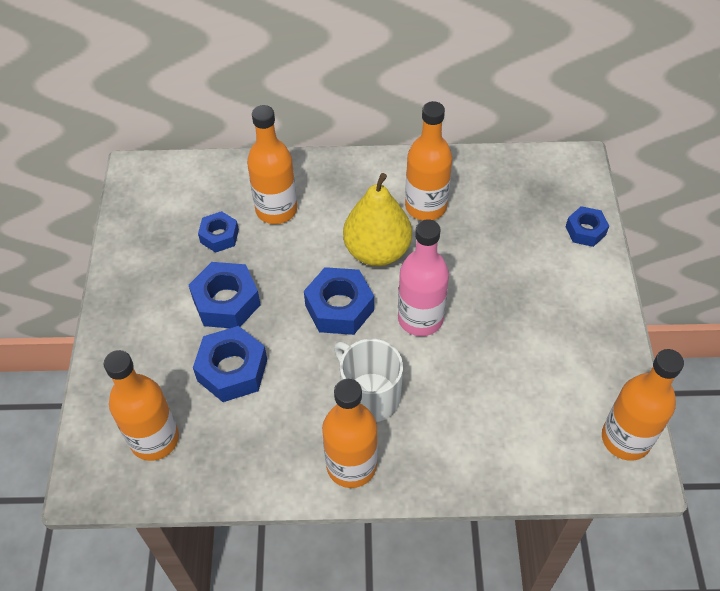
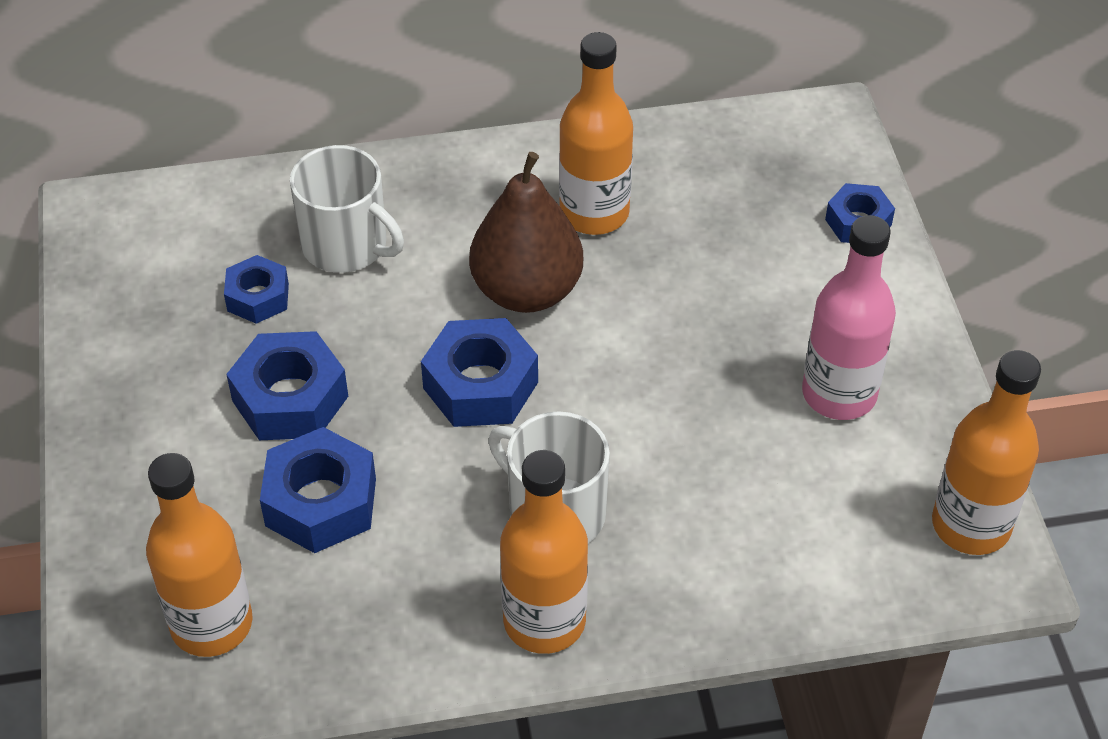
camera: 10 degrees left, 5 degrees down
(276, 210) = (346, 245): orange bottle -> white mug
(377, 251) = (527, 291): yellow pear -> brown pear
(420, 318) = (616, 386): pink bottle -> pink bottle (839, 394)

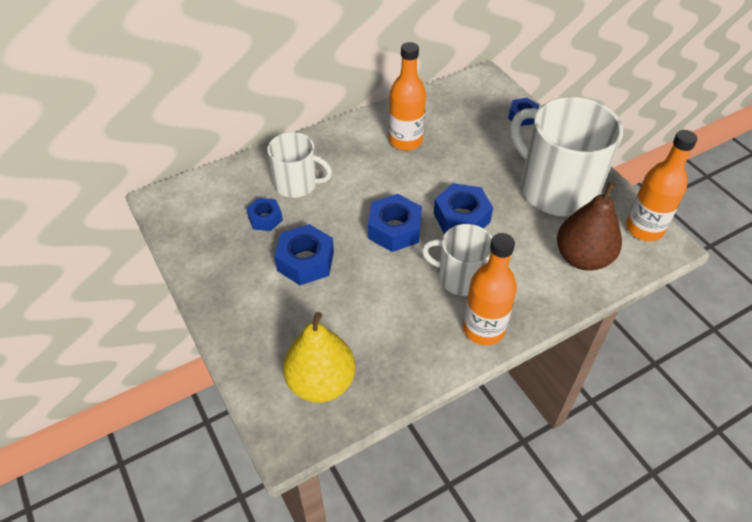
camera: 20 degrees left, 0 degrees up
(211, 624) = (321, 382): orange bottle -> yellow pear
(321, 502) = (346, 305): blue nut -> blue nut (461, 217)
(527, 291) = (393, 182): brown pear -> brown pear (582, 258)
(839, 394) = (556, 189): pink bottle -> white mug

